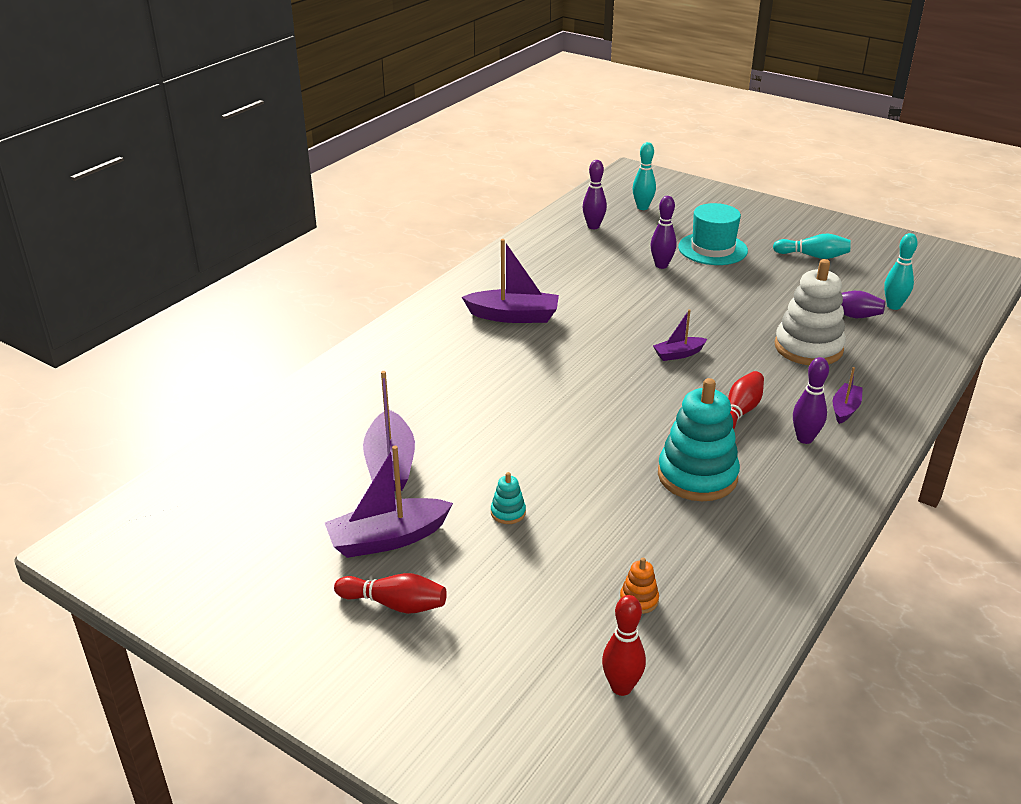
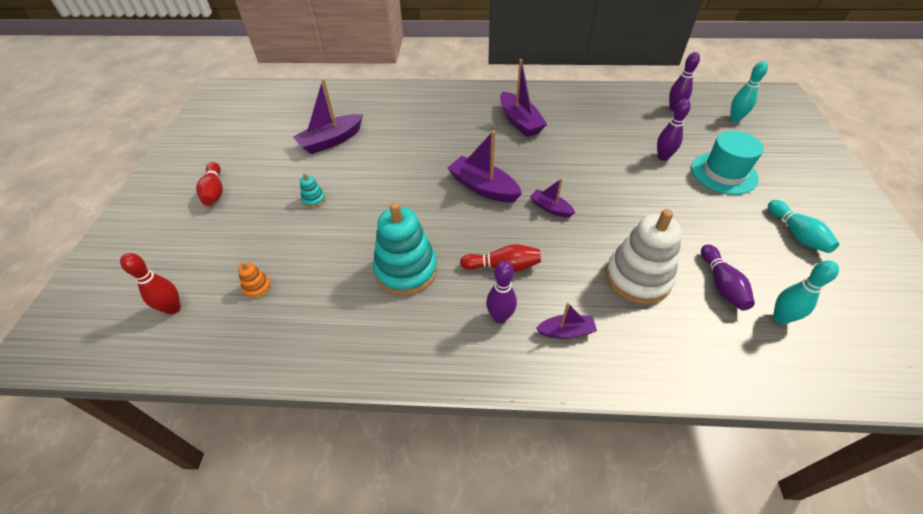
camera: 60 degrees right, 15 degrees up
(388, 539) = (267, 167): purple boat -> purple boat (483, 187)

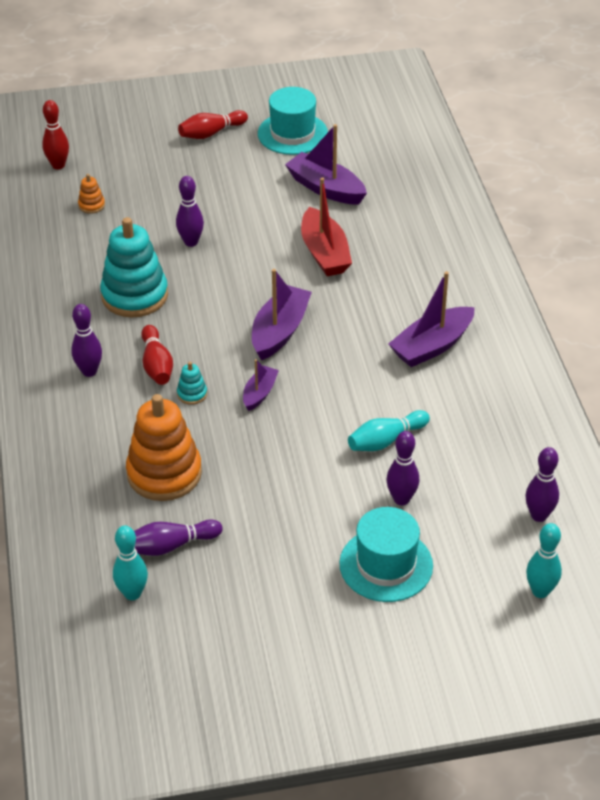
camera: 75 degrees right, 5 degrees down
(253, 147) = (292, 133): none -> turquoise hat
(314, 200) = (219, 205): turquoise stacking toy -> turquoise stacking toy (192, 394)
(352, 223) = (191, 242): none -> purple bowling pin
(404, 152) = (324, 253): none -> red boat
(566, 331) = (81, 420): purple boat -> none
(637, 278) = (164, 473): white stacking toy -> orange stacking toy
(796, 234) = (277, 629): turquoise bowling pin -> turquoise bowling pin (386, 440)

